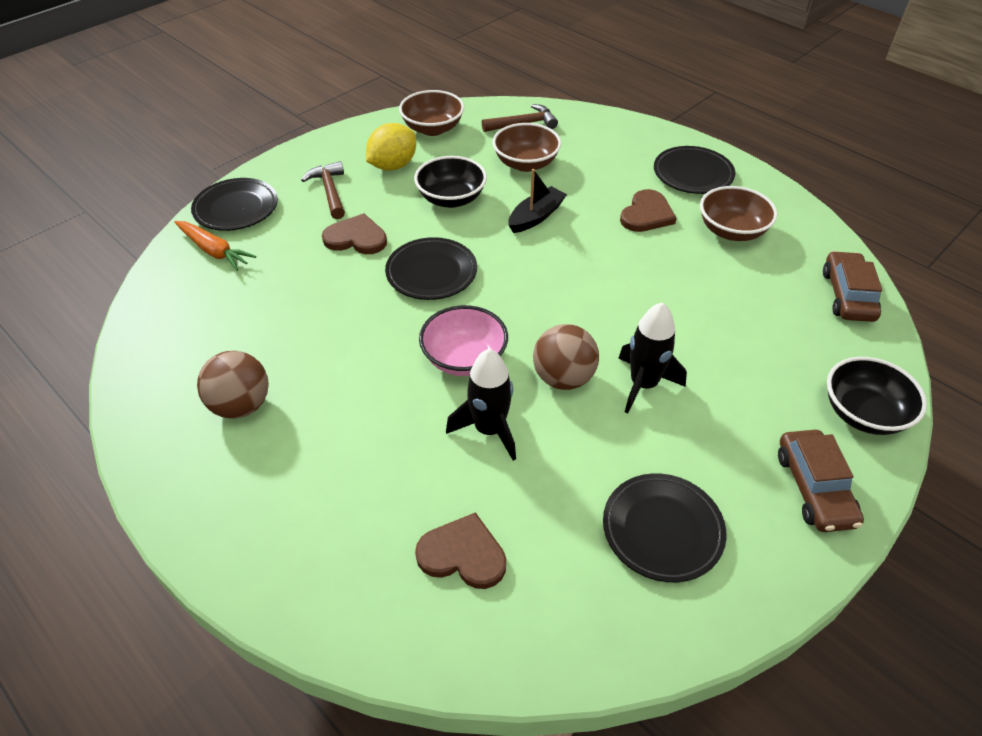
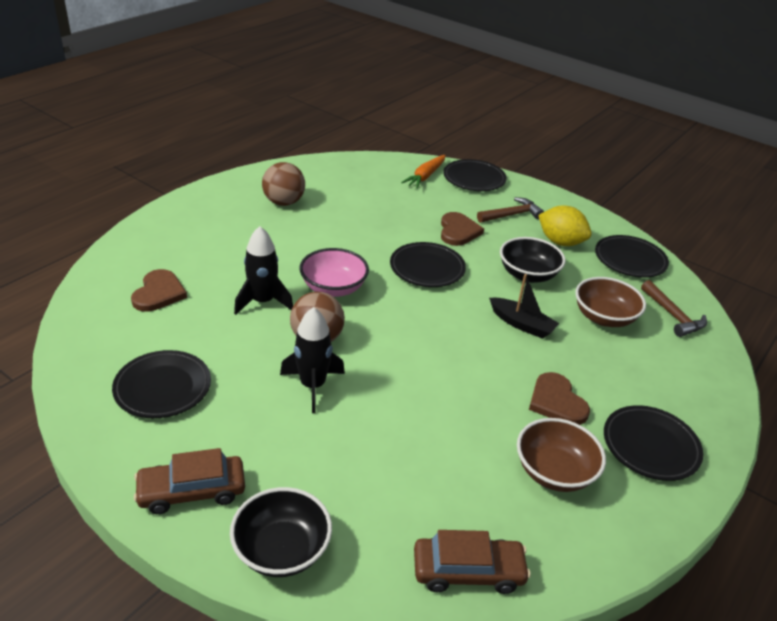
camera: 80 degrees right, 10 degrees down
(433, 128) = (630, 260): brown bowl -> black plate
(646, 214) = (556, 402): brown heart -> brown heart turned 45 degrees clockwise

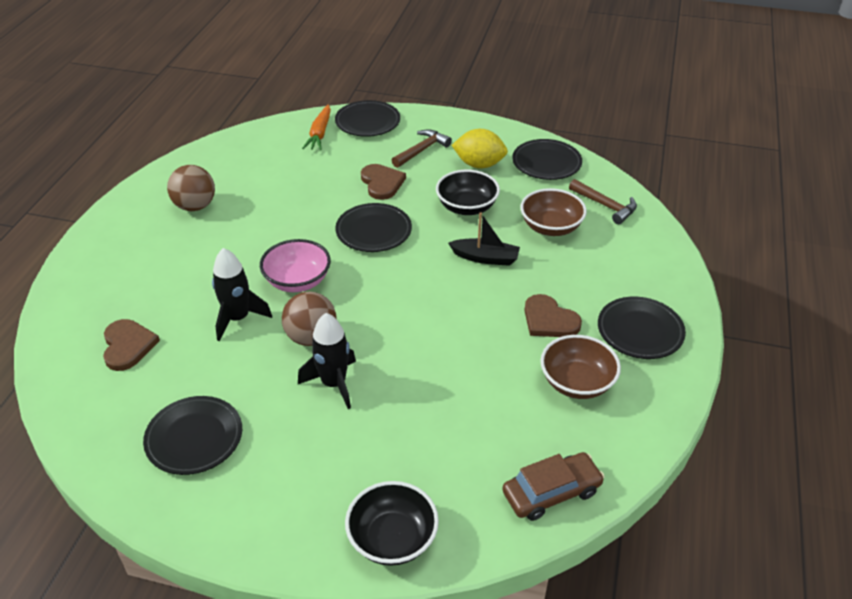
camera: 20 degrees left, 5 degrees up
(192, 491) = (283, 521): brown car -> none

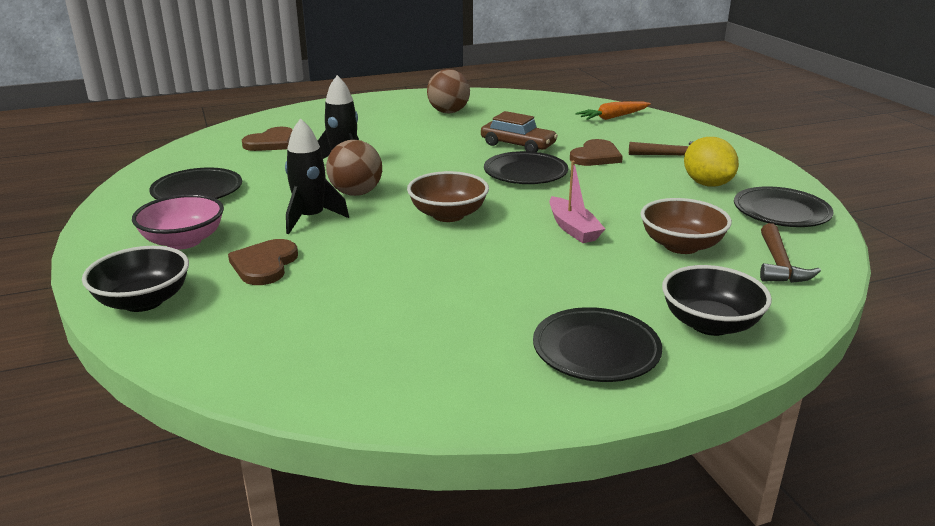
camera: 55 degrees right, 15 degrees down
(297, 281) = (416, 167): pink bowl -> pink bowl (183, 241)
(367, 122) = (666, 127): black plate -> none
(466, 207) = (632, 198): black bowl -> black bowl (710, 324)
(485, 258) = (573, 229): black boat -> pink boat
(549, 320) = (531, 288): brown heart -> brown heart (264, 265)
(551, 492) = (269, 368): brown car -> brown car (518, 145)
(576, 382) = (454, 334): brown bowl -> brown bowl (448, 215)

